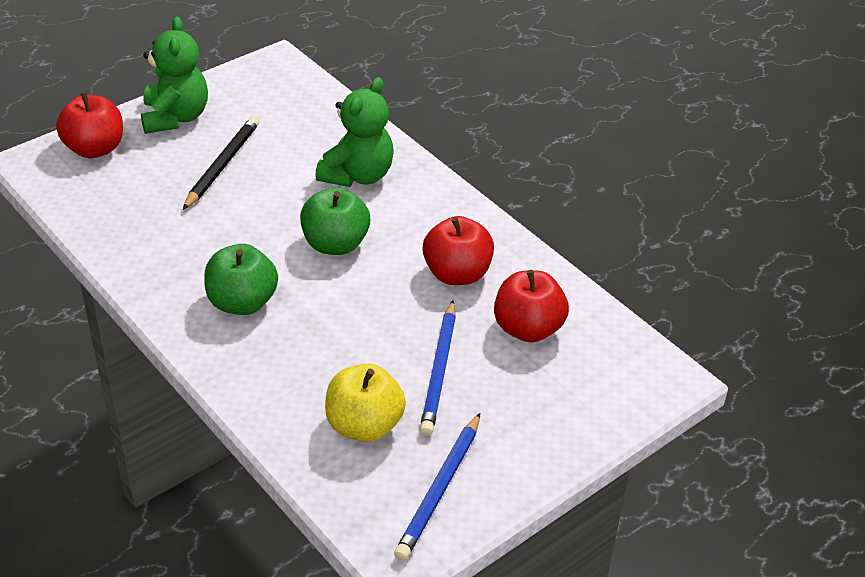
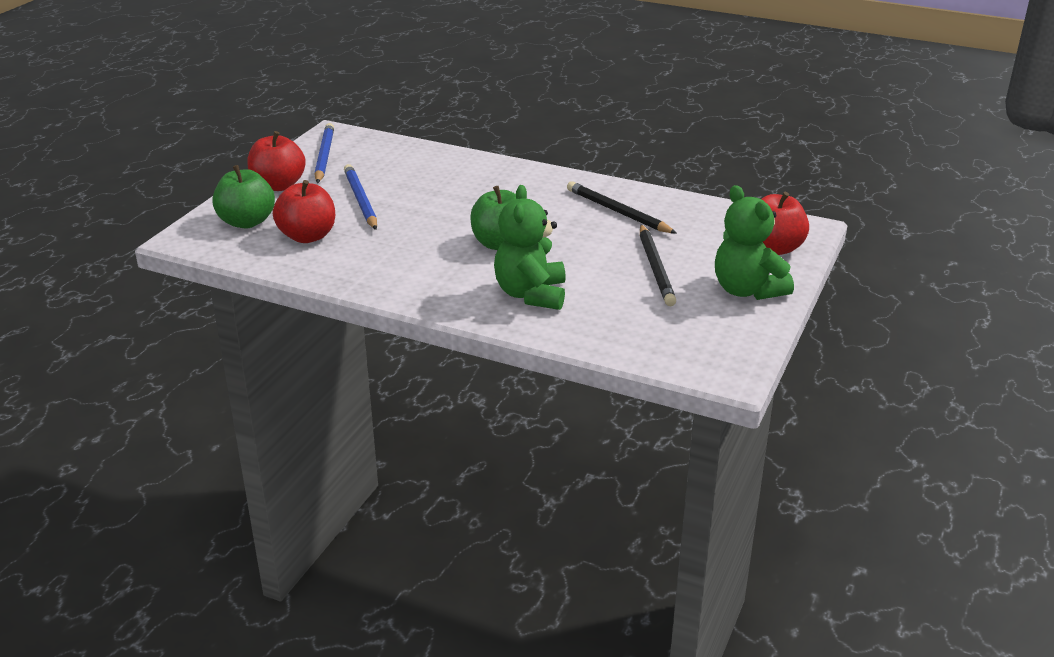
camera: 155 degrees right, 10 degrees down
(178, 245) = (618, 212): none -> black pencil
(242, 302) = (533, 196): green apple -> green apple (247, 222)
(364, 425) = (392, 167): yellow apple -> none
(457, 274) = (386, 252): red apple -> red apple (278, 185)

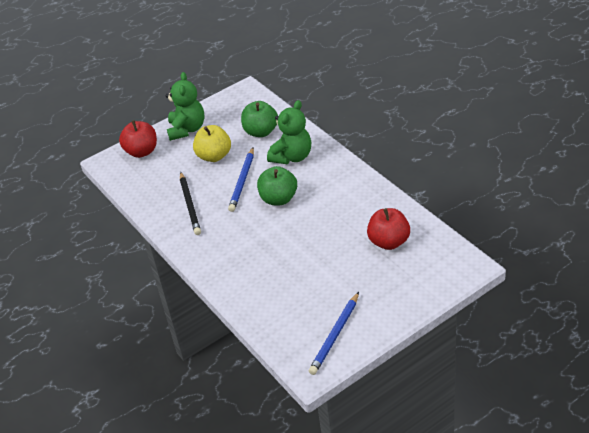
camera: 145 degrees left, 10 degrees up
(247, 222) = (423, 270): green apple -> green apple (261, 132)
(278, 185) = (386, 306): red apple -> none
(361, 200) = (336, 269): blue pencil -> blue pencil (242, 181)
(655, 268) = (214, 156): black pencil -> yellow apple

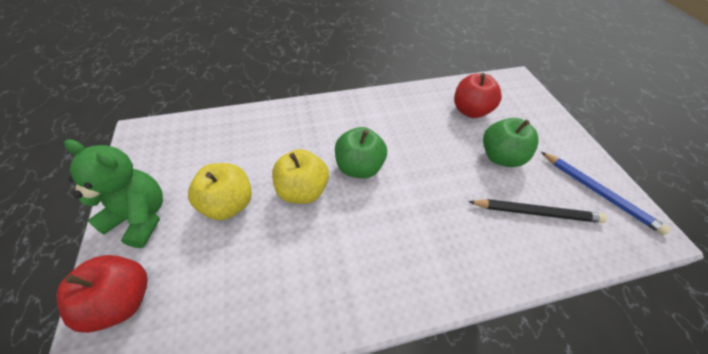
camera: 75 degrees left, 10 degrees up
(190, 205) = (306, 268): black pencil -> black pencil (536, 212)
(242, 181) = (303, 190): blue pencil -> yellow apple
(261, 132) = (229, 144): green apple -> green apple (500, 157)
(292, 157) = (297, 133): green teddy bear -> none

